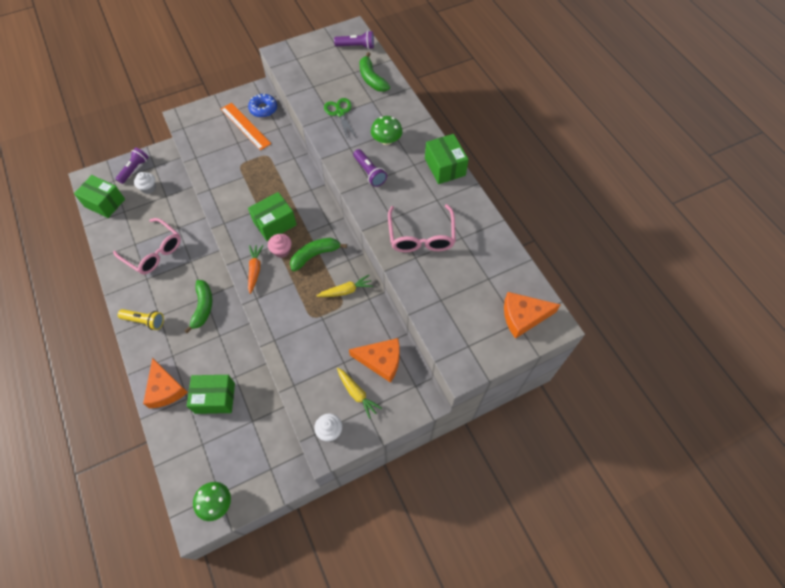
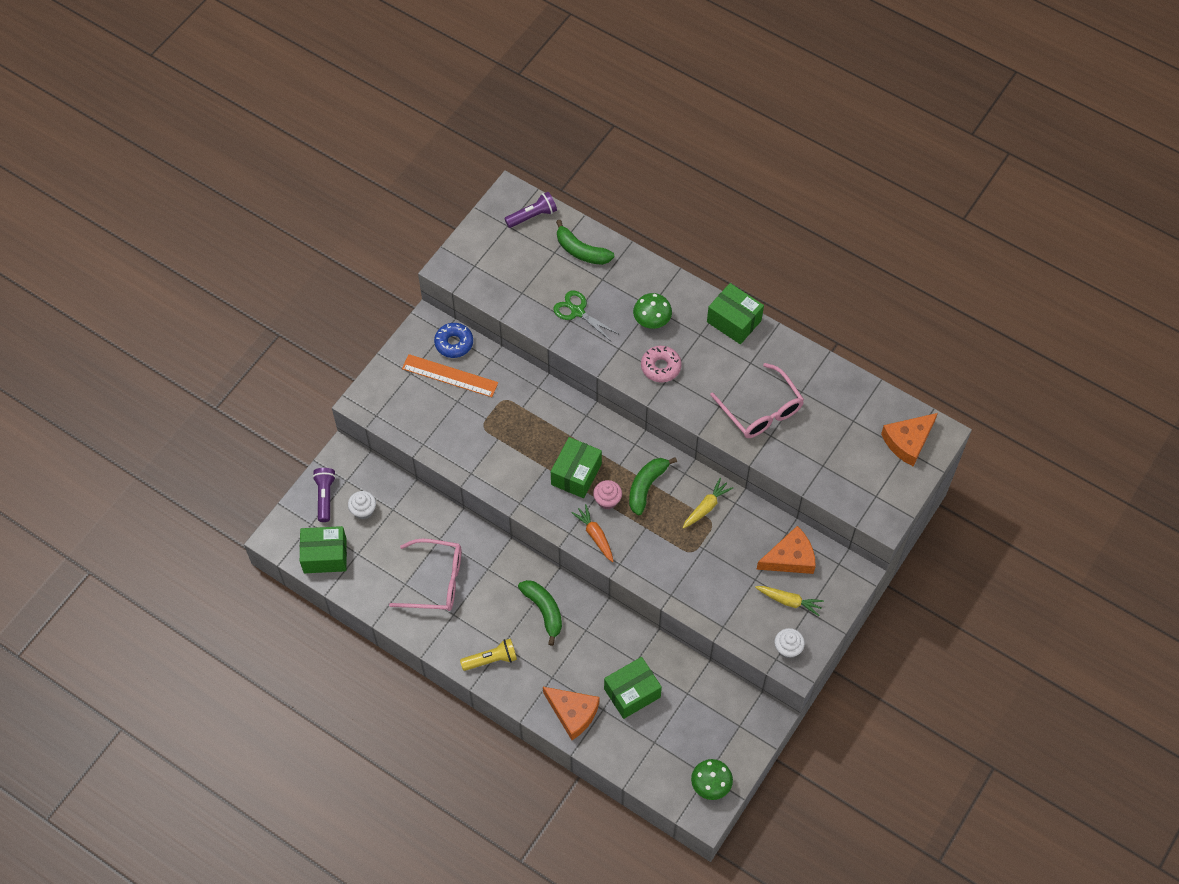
camera: 30 degrees left, 0 degrees up
(369, 172) = (660, 367): purple flashlight -> pink donut

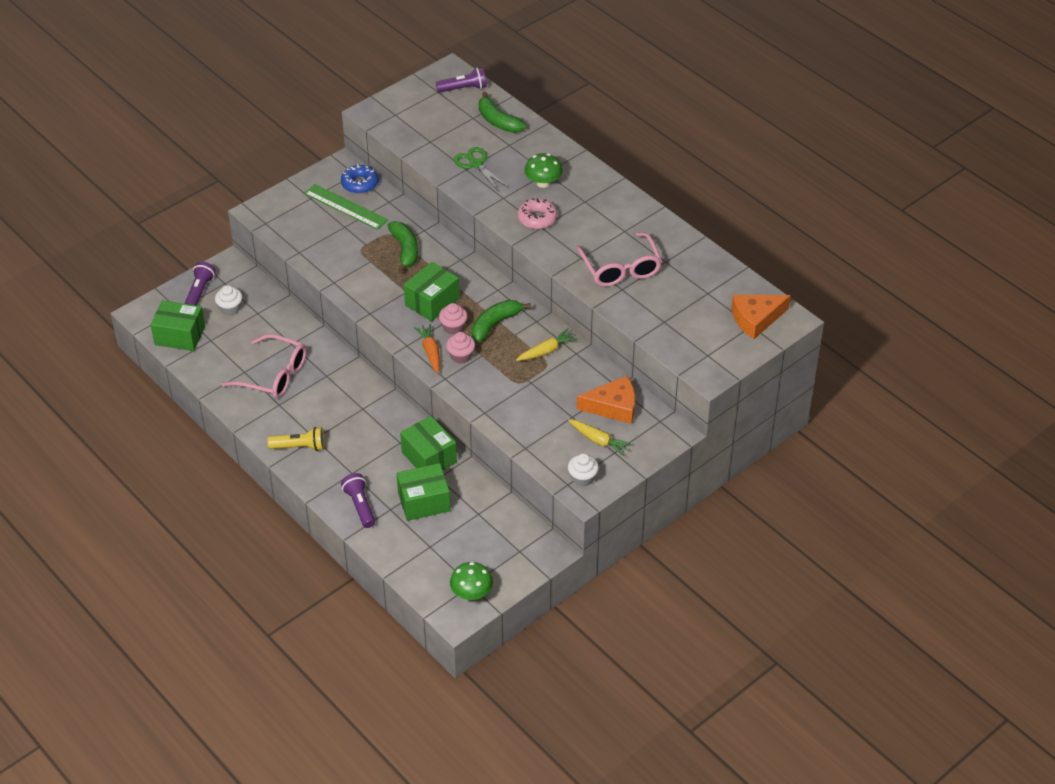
camera: 15 degrees right, 15 degrees down
(450, 376) = (345, 207): orange ruler -> green ruler
(544, 610) = (366, 419): green banana -> green banana (405, 250)
(573, 713) = (360, 506): orange cheese -> purple flashlight
(626, 533) = (461, 356): none -> pink cupcake
(734, 321) = (621, 197): green box -> green box (429, 457)

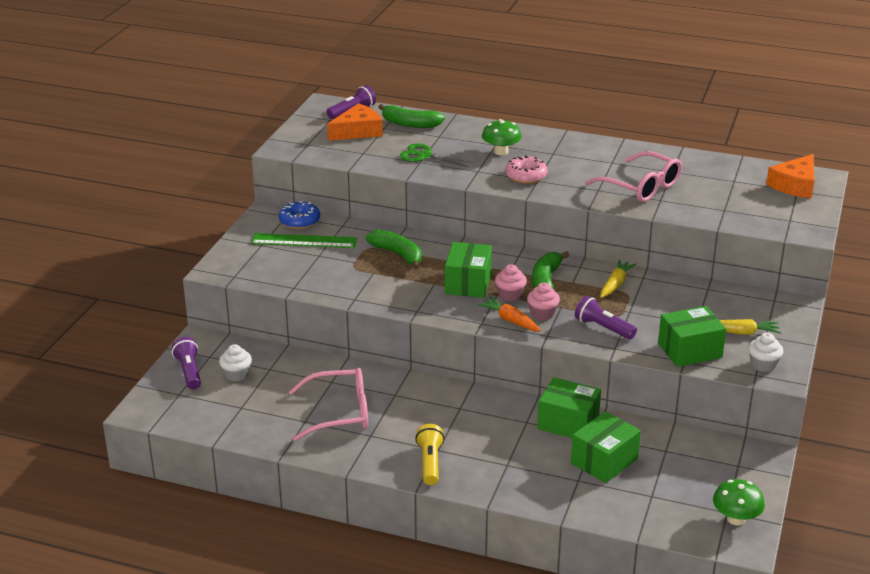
camera: 30 degrees left, 15 degrees down
(180, 336) = (203, 415): green box -> green box (689, 350)
(299, 447) = (430, 463): yellow flashlight -> yellow flashlight turned 60 degrees counterclockwise
(360, 506) = (545, 489): purple flashlight -> purple flashlight (603, 328)
(613, 407) = (723, 304): orange cheese -> orange cheese (358, 131)

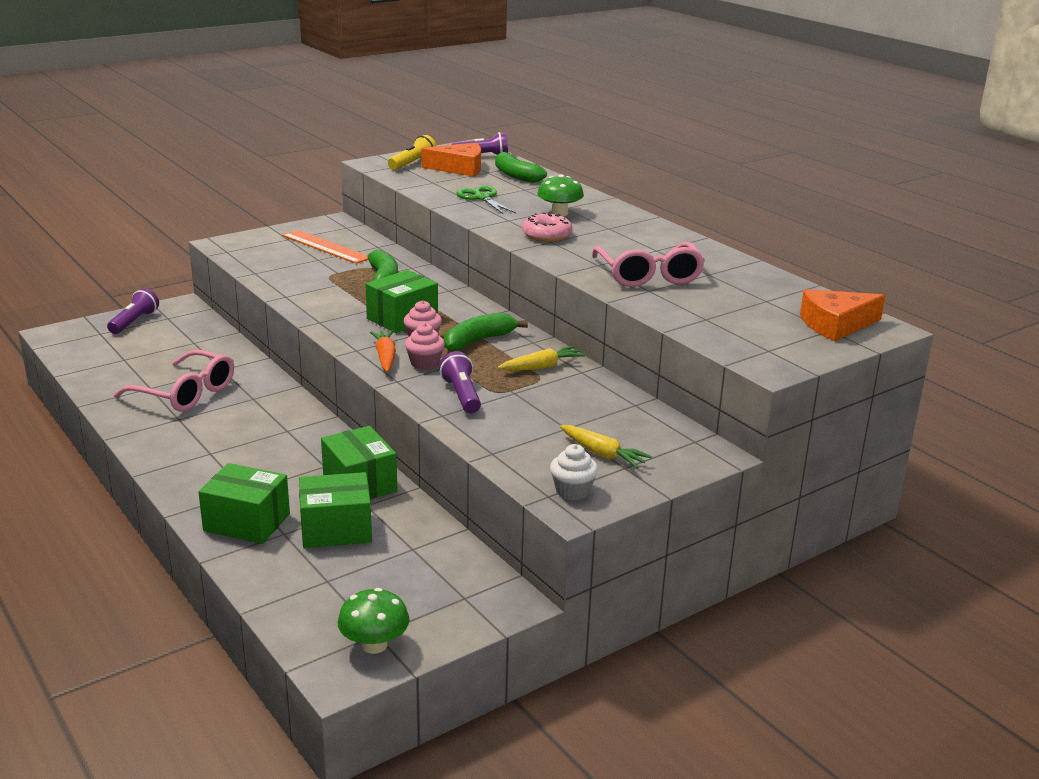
camera: 35 degrees right, 5 degrees down
(236, 375) = (162, 337): white cupcake -> none
(299, 221) = (349, 233): blue donut -> none
(304, 241) = (325, 247): green ruler -> orange ruler
(430, 463) = (185, 460): yellow flashlight -> yellow flashlight (412, 164)
(689, 350) = (515, 447): green box -> green box (247, 522)

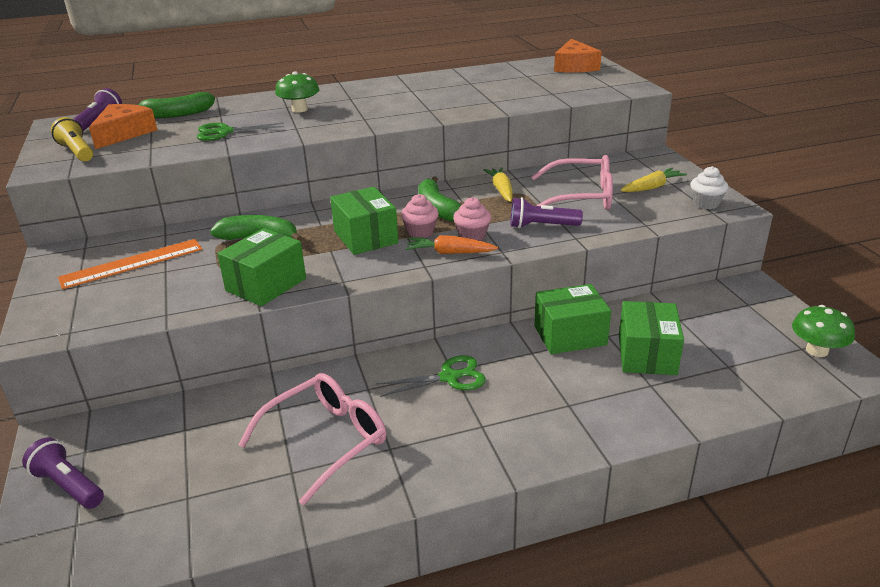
camera: 70 degrees left, 5 degrees up
(247, 522) = (629, 406): green box -> green box (266, 284)
(276, 430) = (450, 377): none -> green scissors
(547, 235) = (349, 118): pink donut -> none
(648, 275) = (462, 98): pink glasses -> pink glasses (581, 197)

